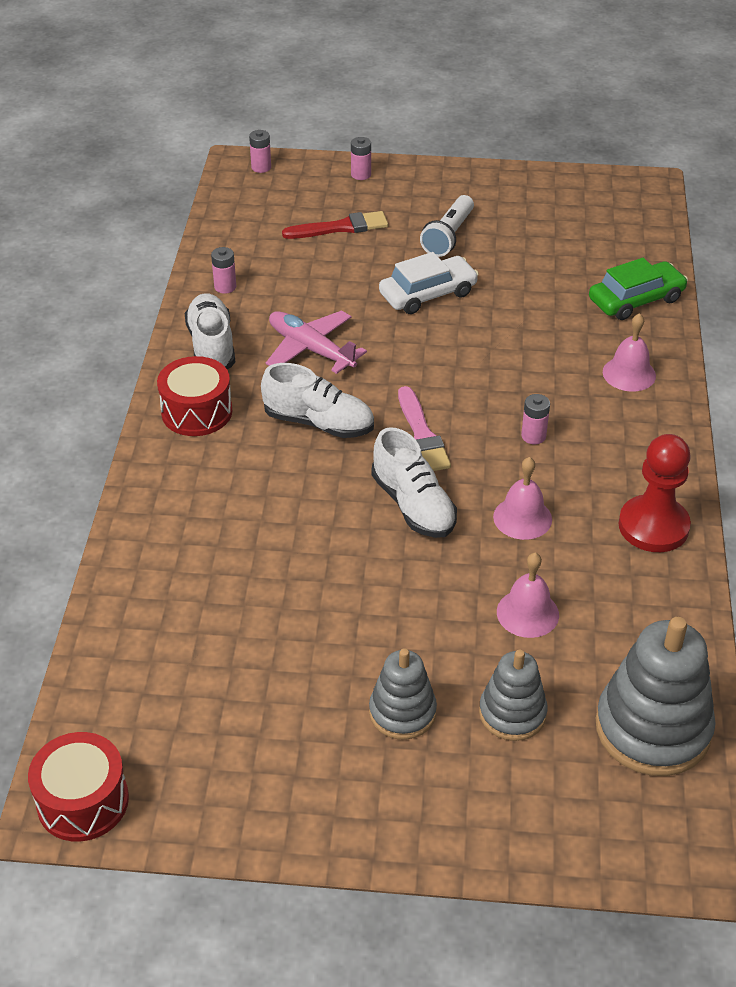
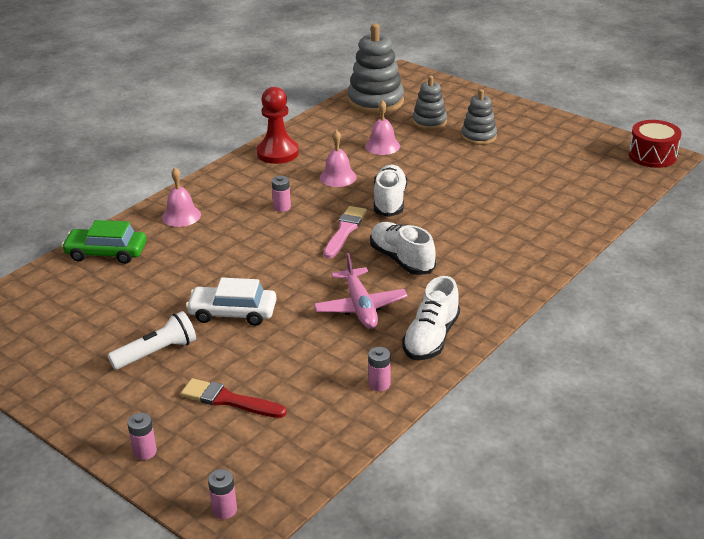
camera: 145 degrees left, 10 degrees down
(197, 412) = (478, 296): red drum -> none

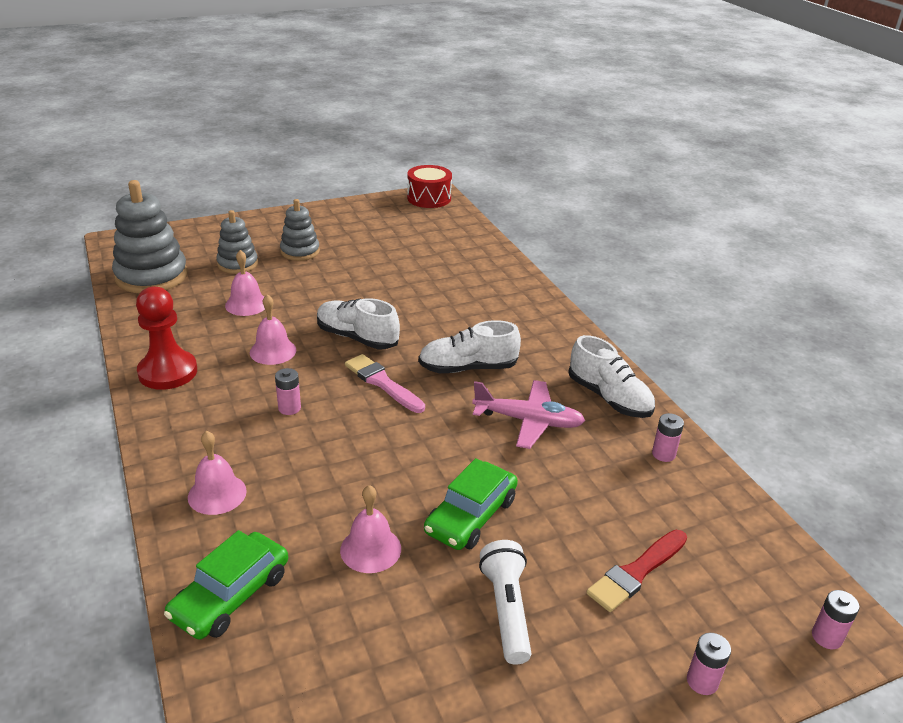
camera: 65 degrees left, 0 degrees up
(174, 285) = (370, 549): none -> pink bell
(233, 313) = (471, 516): white car -> green car

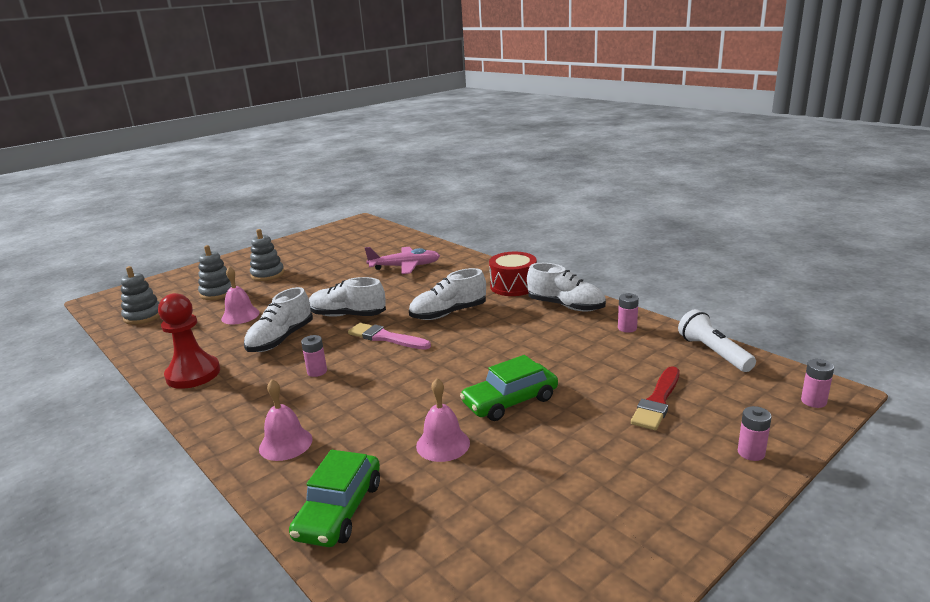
camera: 15 degrees left, 10 degrees down
(151, 276) = (143, 316): grey stacking toy -> grey stacking toy, size x0.59
(273, 351) = (281, 339): pink bell -> white shoe
(429, 198) = (354, 224): red drum -> red drum (513, 286)
(471, 516) = (510, 401): green car -> green car turned 45 degrees clockwise
(506, 610) = (577, 452): white flashlight -> white flashlight (713, 352)
(529, 421) = (516, 333): pink plane -> pink plane (405, 266)

